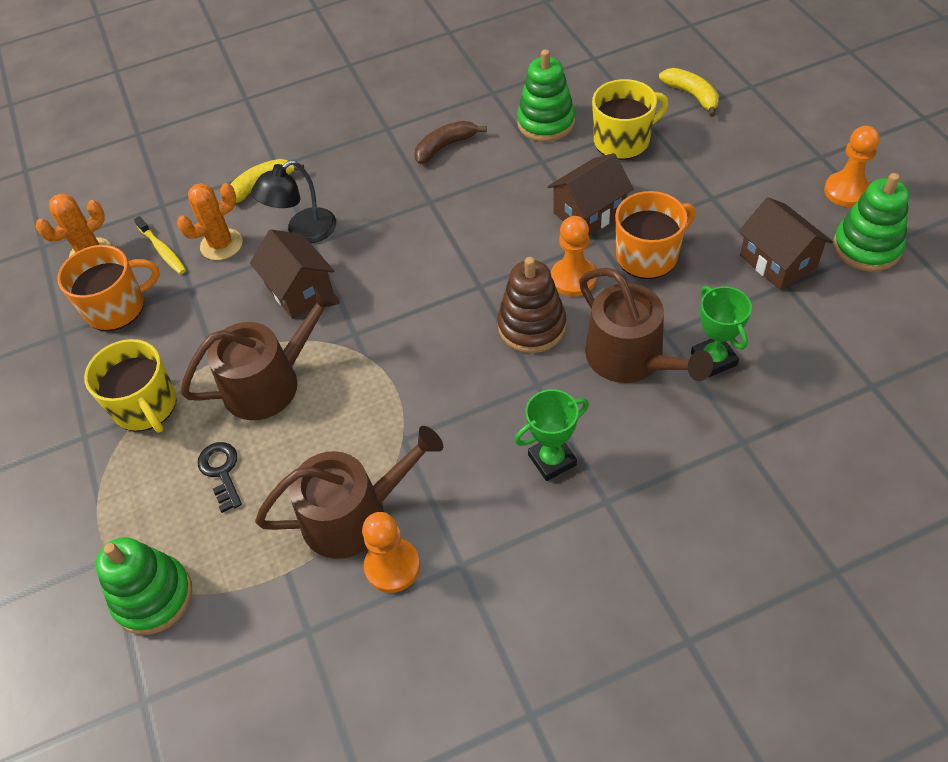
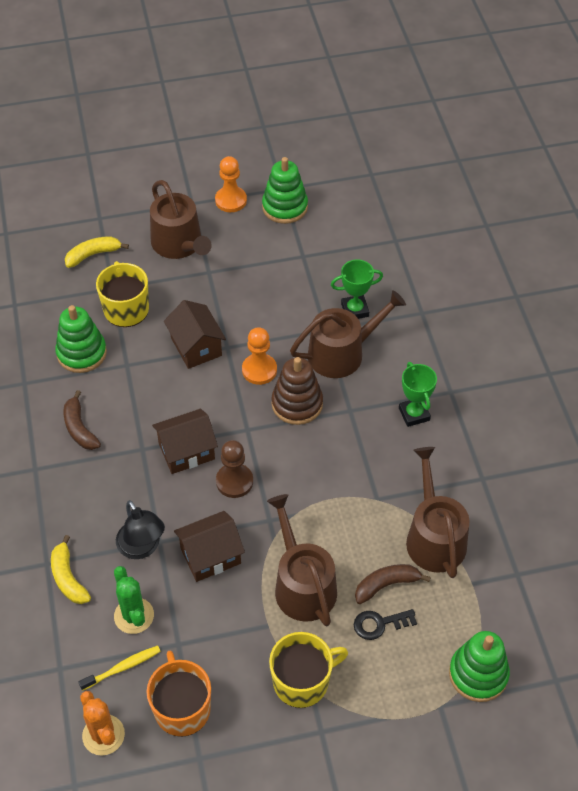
camera: 85 degrees left, 0 degrees up
(221, 245) = (134, 616): orange cactus -> green cactus
(276, 470) = (386, 585): none -> brown banana
(392, 566) = (478, 518): orange pawn -> none
(402, 290) = (234, 481): none -> brown pawn
(648, 255) = (252, 322): orange mug -> none
(745, 161) = (179, 244): none -> brown watering can
(778, 261) = (282, 254): brown house -> brown house (186, 451)

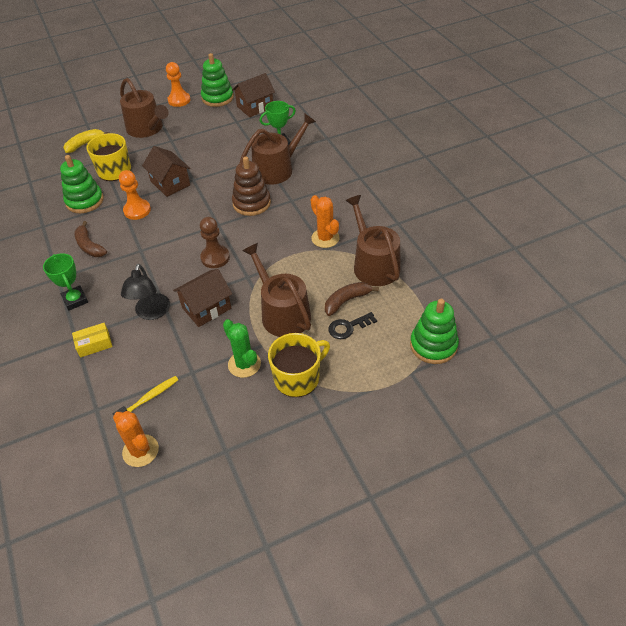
camera: 10 degrees left, 5 degrees down
(68, 578) = (94, 344): yellow banana -> yellow box
(134, 616) = (152, 360): green cactus -> green cactus (244, 364)
(142, 548) = (151, 313): black lamp -> black lamp turned 45 degrees clockwise
(182, 708) = (203, 417): orange mug -> none
(186, 451) = (175, 245): brown house -> brown house (255, 107)
(259, 370) = (219, 188): orange pawn -> orange pawn (137, 210)
(381, 482) = (325, 238): none -> orange cactus
(414, 414) = (338, 194): green trophy -> green trophy (75, 300)

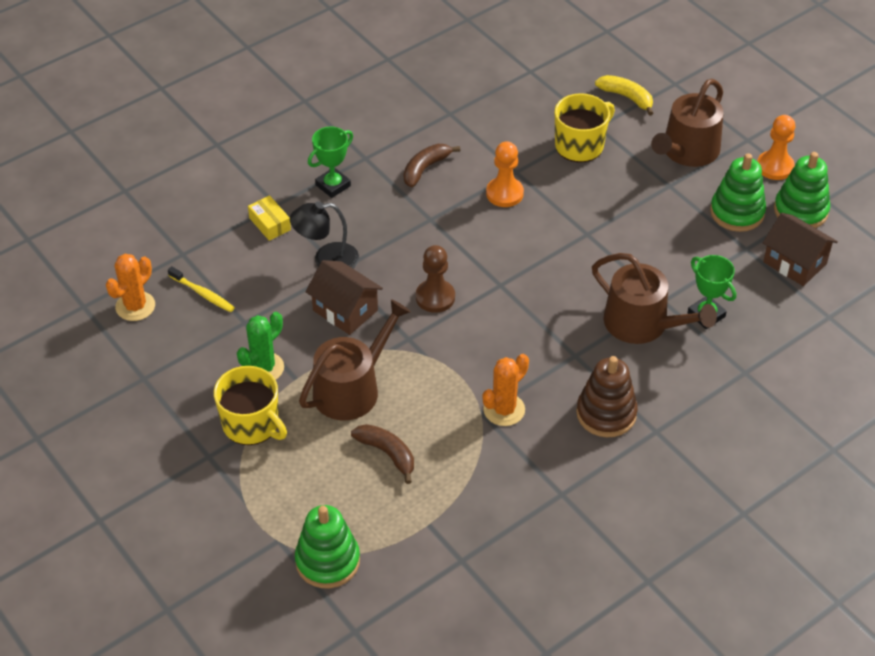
camera: 75 degrees right, 0 degrees up
(84, 201) = (508, 136): green stacking toy -> green stacking toy (737, 212)
(170, 183) = (571, 211): brown house -> none
(251, 203) = (555, 311): brown stacking toy -> brown stacking toy (606, 413)
(348, 327) = (341, 462): black key -> none
(373, 264) = (464, 474): brown watering can -> none

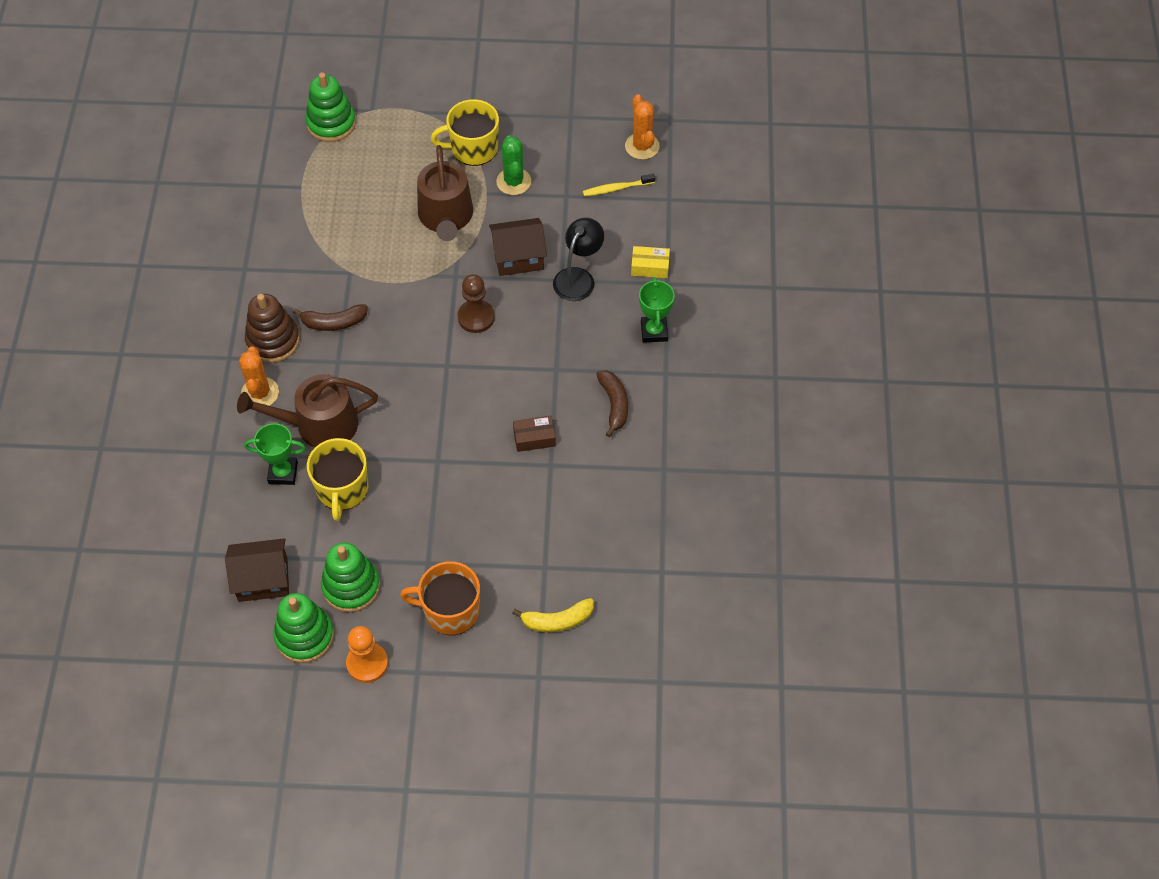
camera: 130 degrees right, 10 degrees up
(387, 454) = (374, 201): brown banana -> brown banana (333, 322)
(504, 193) = (534, 438): orange pawn -> brown box
(504, 410) = (339, 286): orange cactus -> orange cactus (260, 393)
(580, 145) = (535, 535): yellow mug -> yellow mug (342, 489)
(687, 151) = (450, 610): brown watering can -> orange mug

